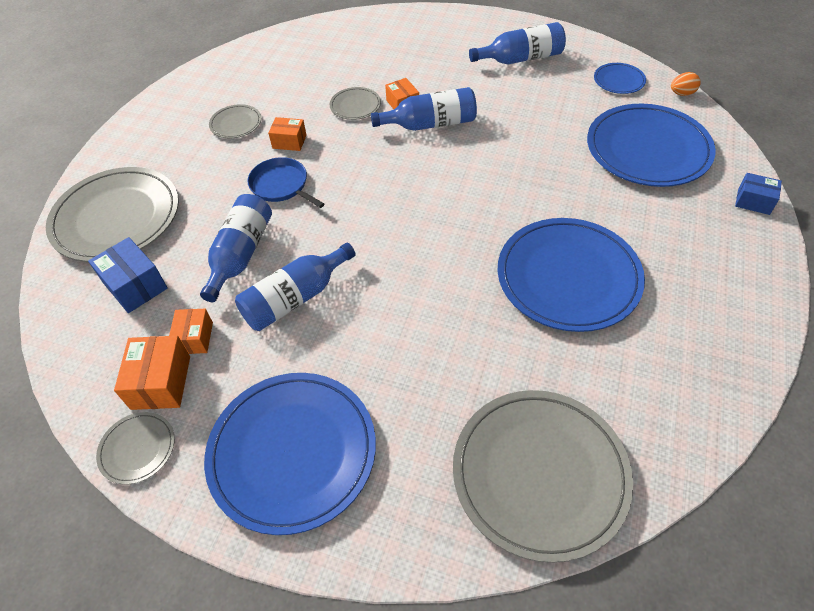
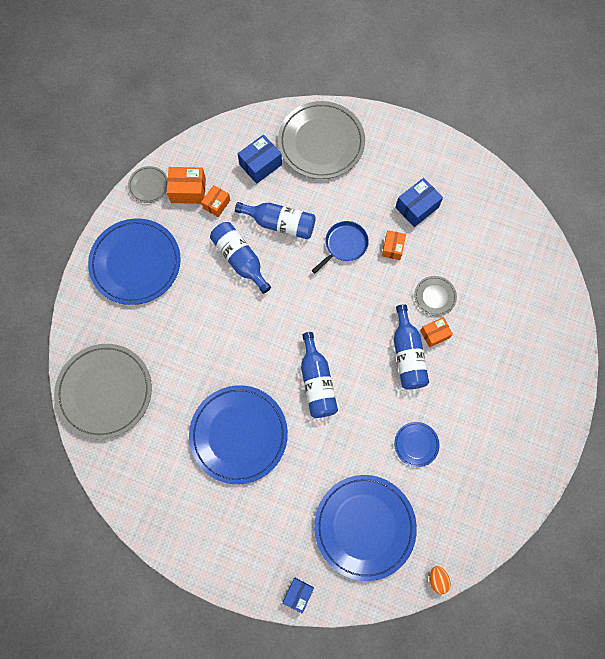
camera: 90 degrees right, 20 degrees up
(195, 338) = (216, 204): orange box -> orange box turned 60 degrees counterclockwise
(236, 124) = (417, 207): grey plate -> blue box
(521, 59) = (497, 442): blue bottle -> blue bottle (317, 382)
(619, 80) = (459, 526): blue plate -> blue plate (416, 444)

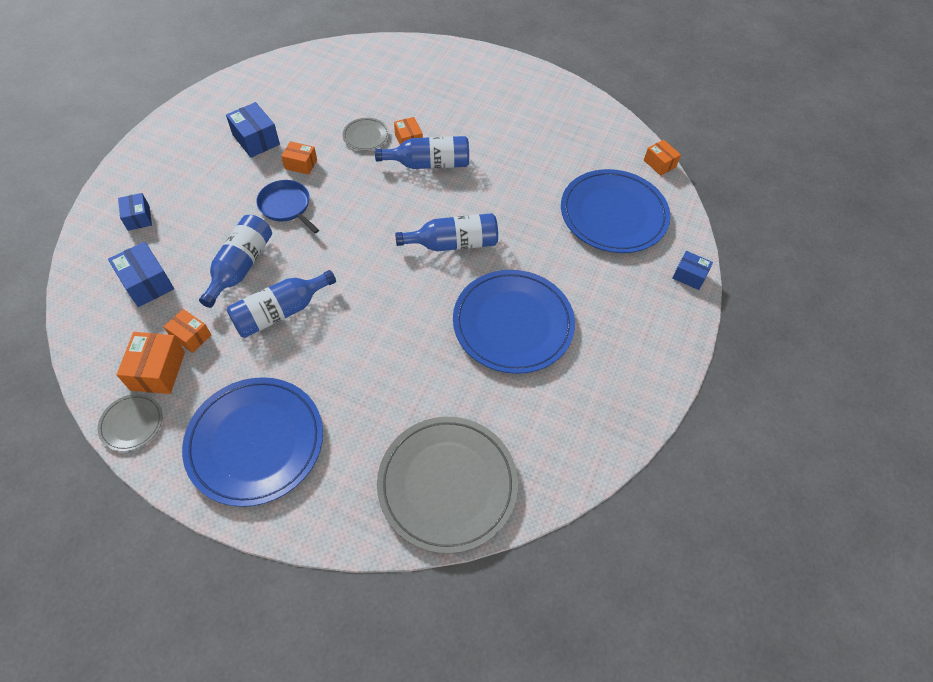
camera: 90 degrees left, 15 degrees down
(321, 142) = (138, 218): grey plate -> blue box
(416, 444) = (526, 166): blue plate -> none
(437, 579) = (659, 164): orange egg -> orange box

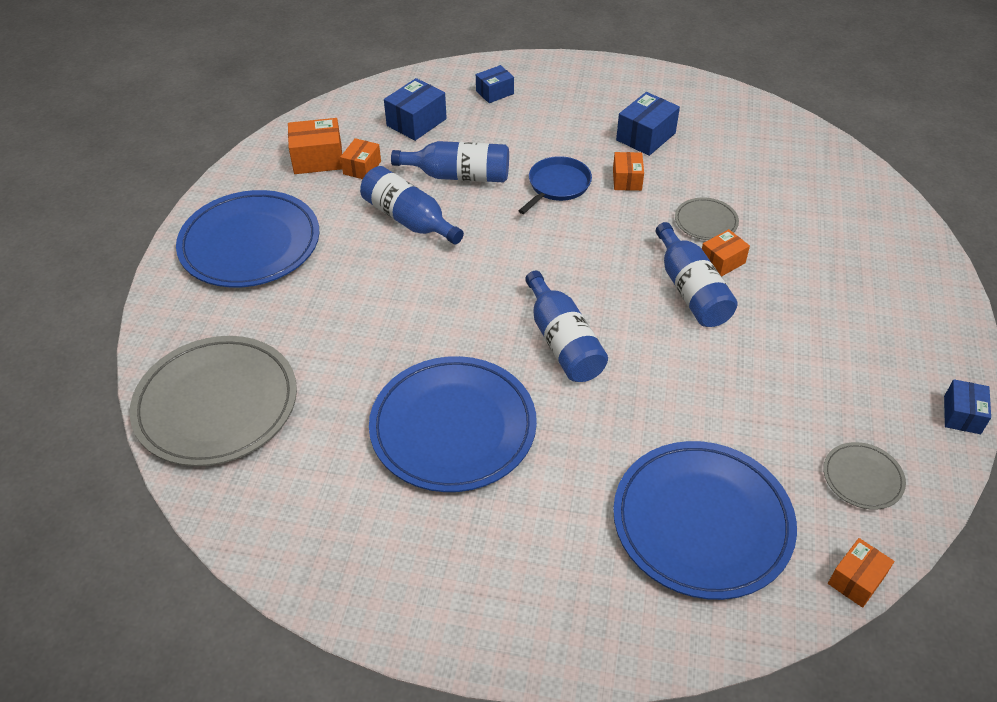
camera: 80 degrees right, 10 degrees down
(132, 423) = (259, 161): grey plate -> grey plate (862, 478)
(689, 276) = (617, 648): blue box -> blue box (962, 415)

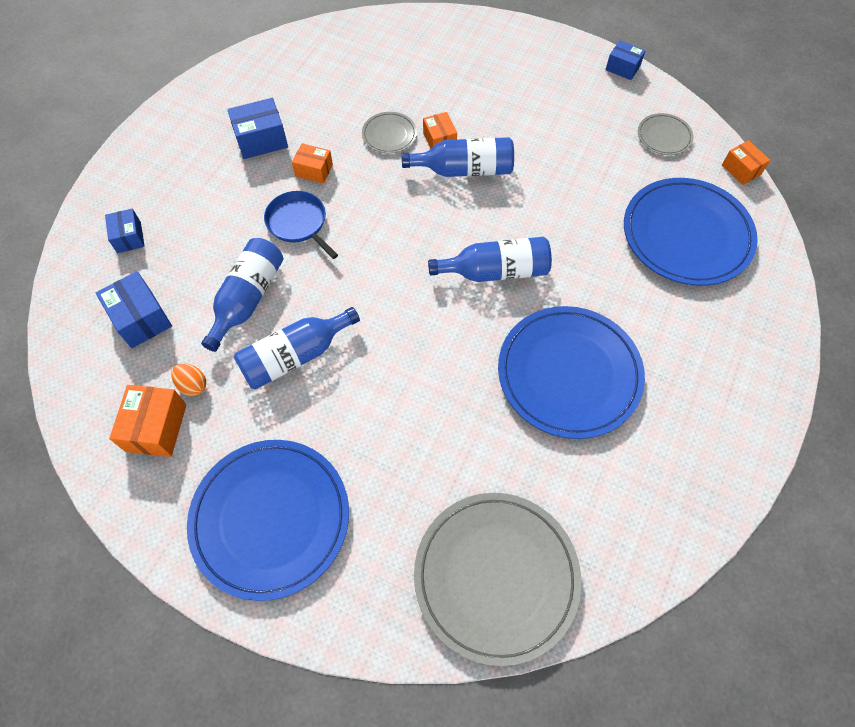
camera: 75 degrees left, 15 degrees up
(362, 167) = (193, 385): orange box -> orange egg
(646, 136) = (261, 139): blue box -> blue box turned 75 degrees counterclockwise

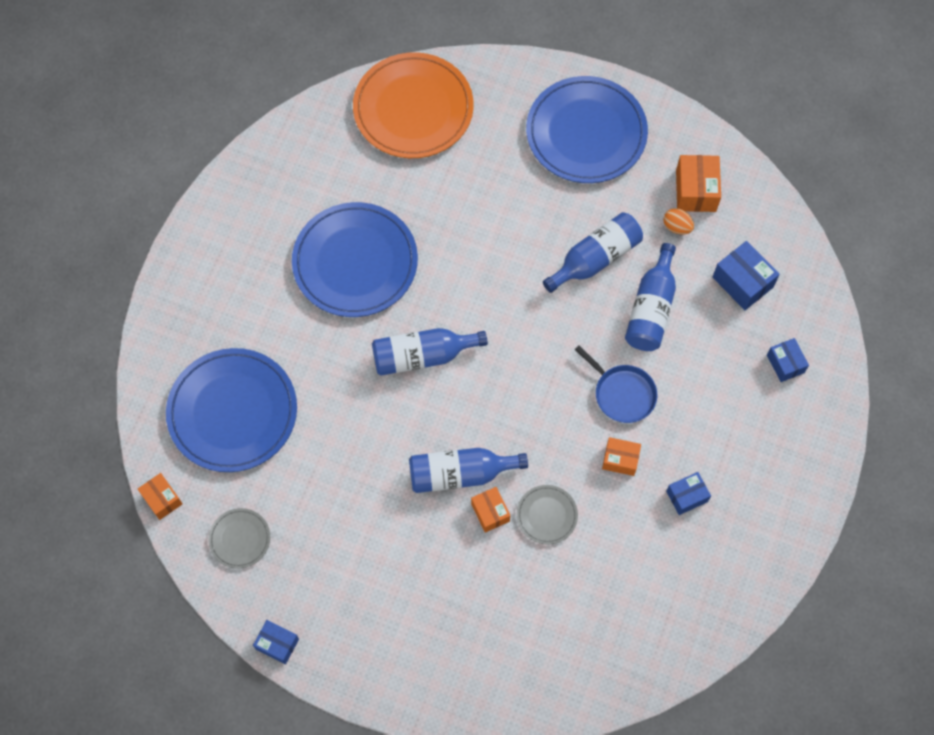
camera: 175 degrees right, 5 degrees up
(261, 139) = (687, 496): blue box -> blue box, size x0.65
(496, 576) = (413, 109): grey plate -> orange plate

